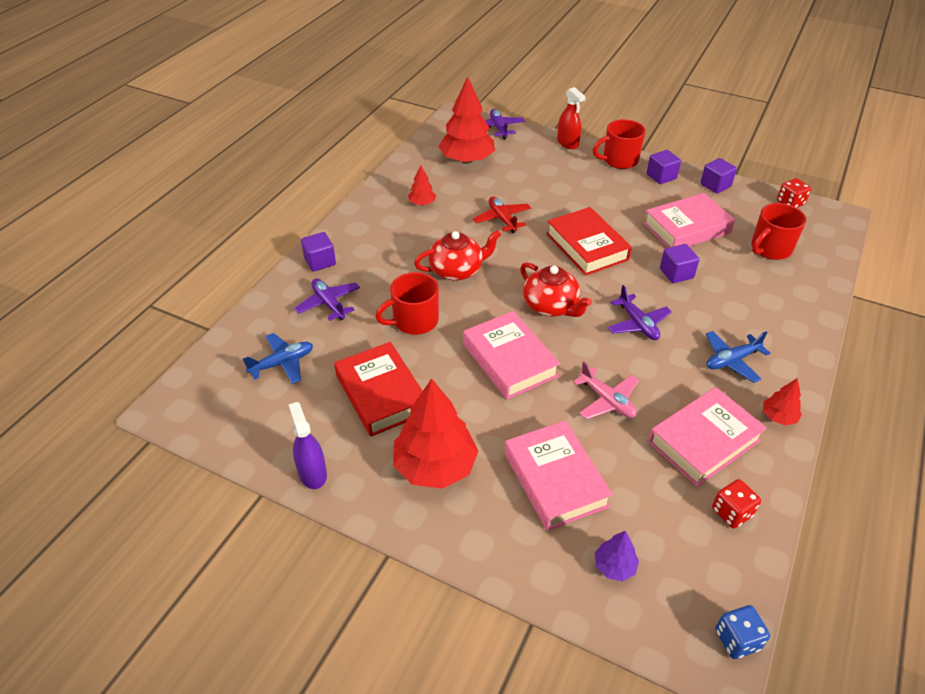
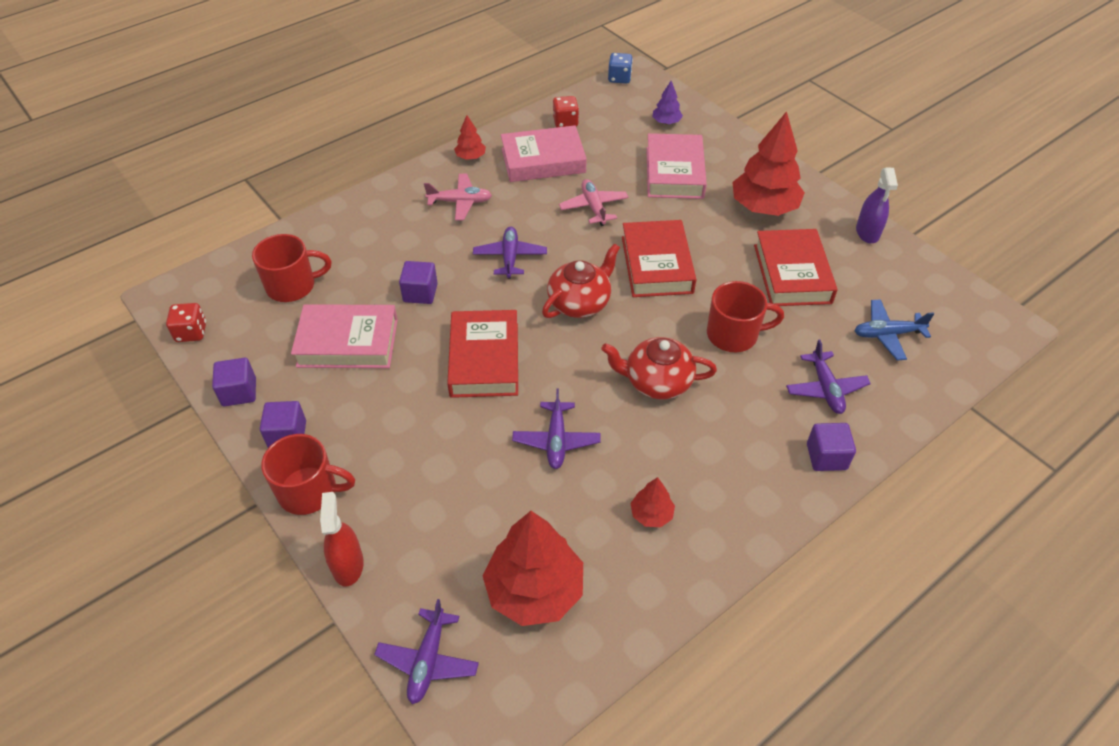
camera: 155 degrees left, 5 degrees up
(502, 219) = (556, 440): red plane -> purple plane
(509, 360) = (656, 265): pink book -> red book
(551, 306) = (580, 302): red teapot -> red teapot turned 60 degrees clockwise
(731, 361) = (460, 202): blue plane -> pink plane

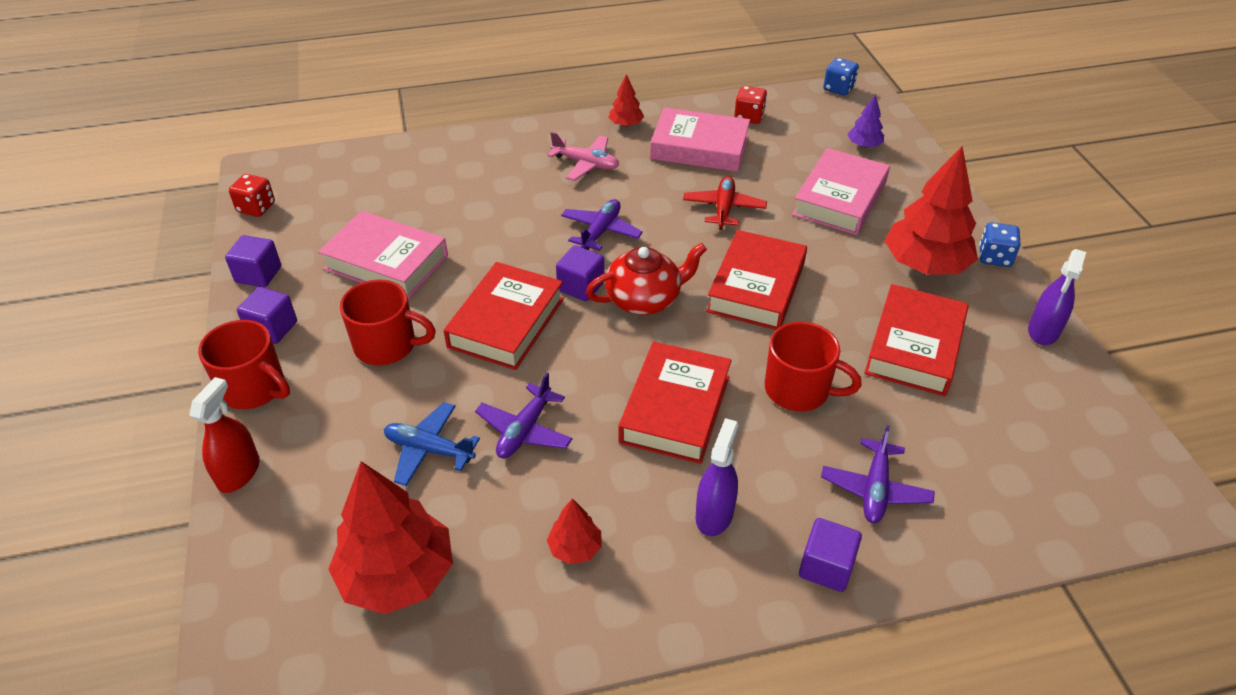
camera: 25 degrees right, 5 degrees down
(292, 286) = (372, 194): red mug -> red mug (387, 345)
(420, 293) = (487, 238): purple cube -> purple cube (581, 286)
(428, 660) = (245, 600): purple plane -> none
(594, 207) = (724, 208): pink plane -> red plane
(657, 381) = (675, 409): red teapot -> red book
(732, 449) = (714, 514): none -> purple spray bottle
(806, 186) = (994, 257): none -> blue dice
(887, 334) = (997, 455): blue plane -> blue plane (429, 450)

